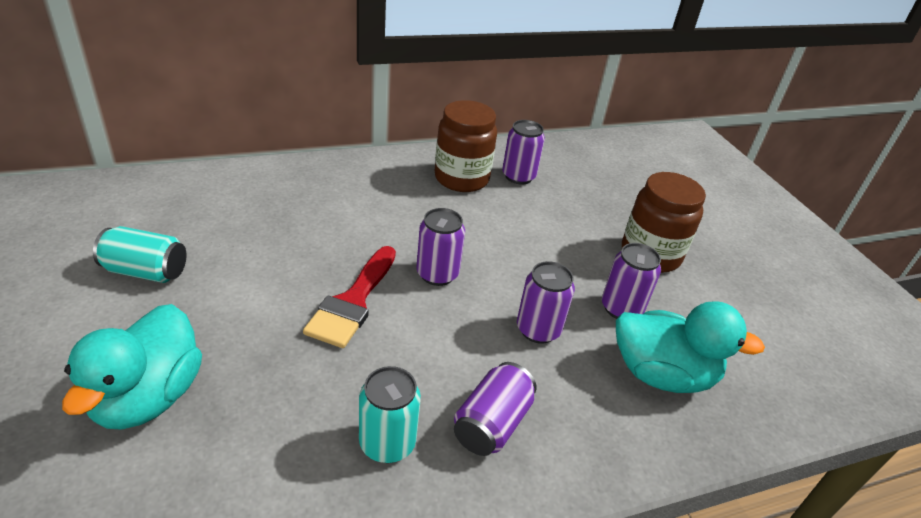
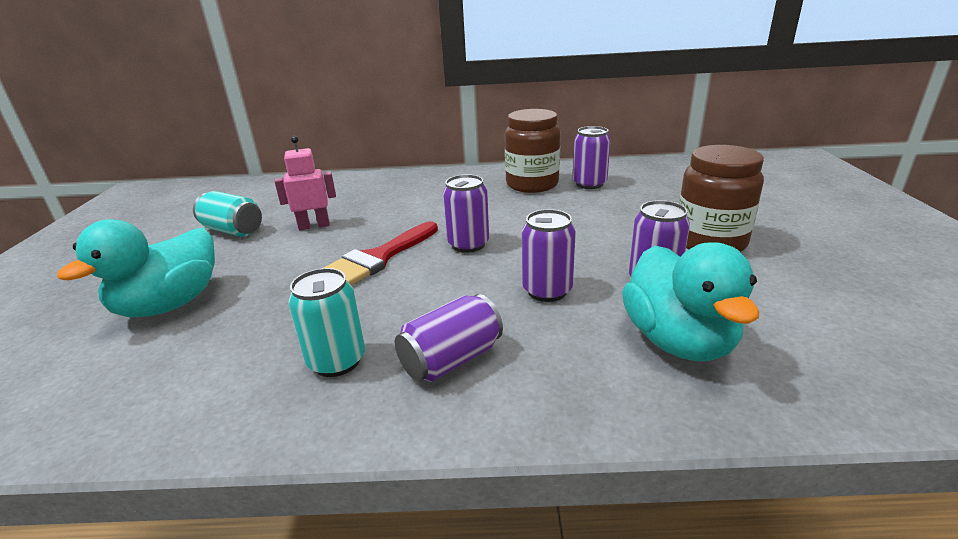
camera: 25 degrees right, 10 degrees down
(248, 257) = (314, 226): none -> pink robot
(661, 374) = (678, 341): turquoise duck -> turquoise duck turned 45 degrees clockwise

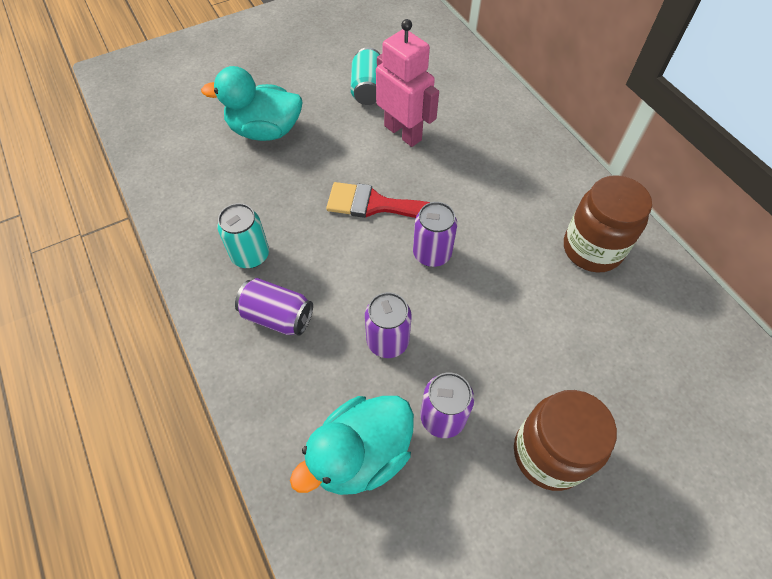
camera: 60 degrees right, 30 degrees up
(314, 226) = (403, 133): pink robot -> pink robot, size x1.52
(589, 184) = (630, 302): purple can -> none

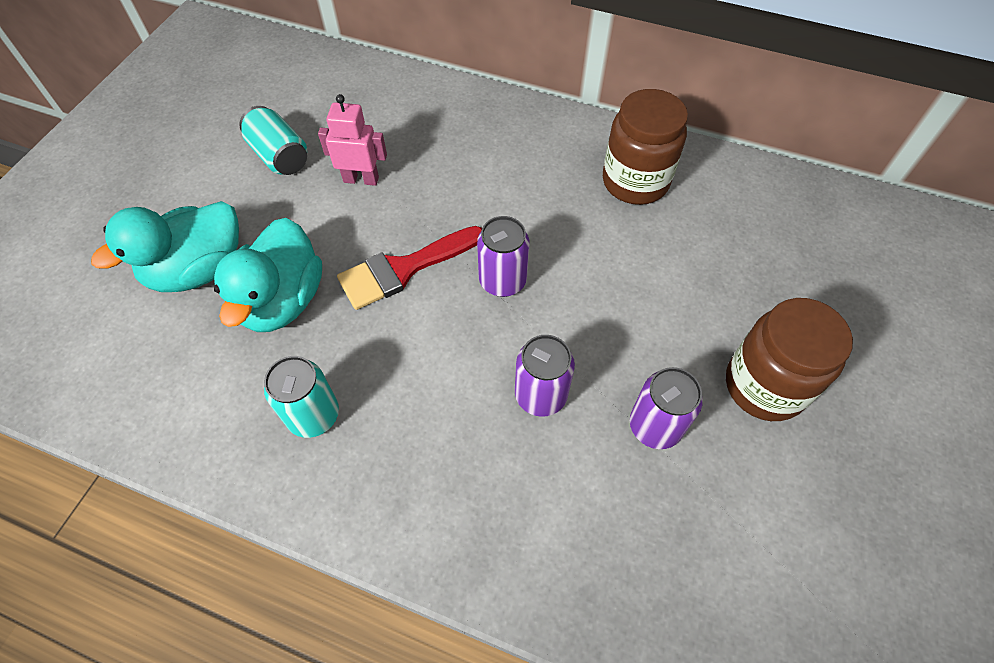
camera: 40 degrees left, 0 degrees up
(277, 316) = (407, 456): purple can -> none
(361, 455) = (618, 523): turquoise duck -> turquoise duck (282, 301)
(403, 133) = (361, 179): pink robot -> pink robot, size x0.66

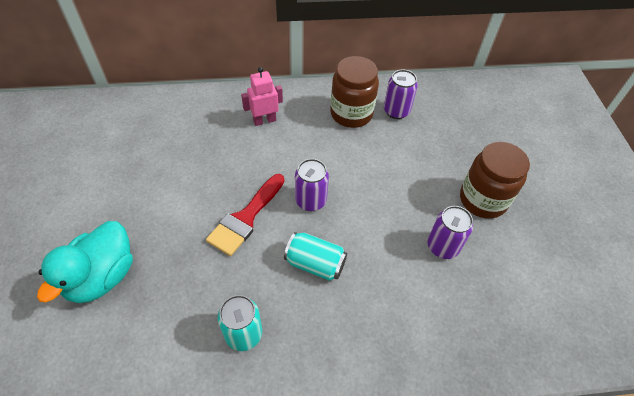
camera: 30 degrees left, 5 degrees down
(280, 156) = (115, 178): turquoise can -> turquoise can (315, 263)
(282, 301) = (177, 271): turquoise duck -> none
(361, 179) = (182, 173): pink robot -> pink robot (264, 120)
(540, 395) = (372, 258): purple can -> purple can (396, 111)

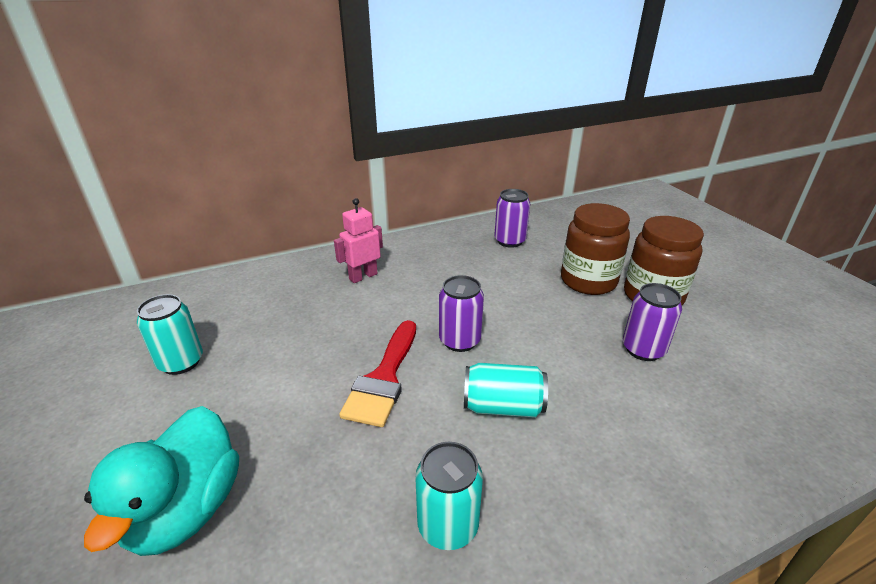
camera: 15 degrees left, 20 degrees down
(120, 167) = (181, 362): none -> turquoise can
(351, 114) = (462, 252): brown jar -> brown jar (588, 281)

